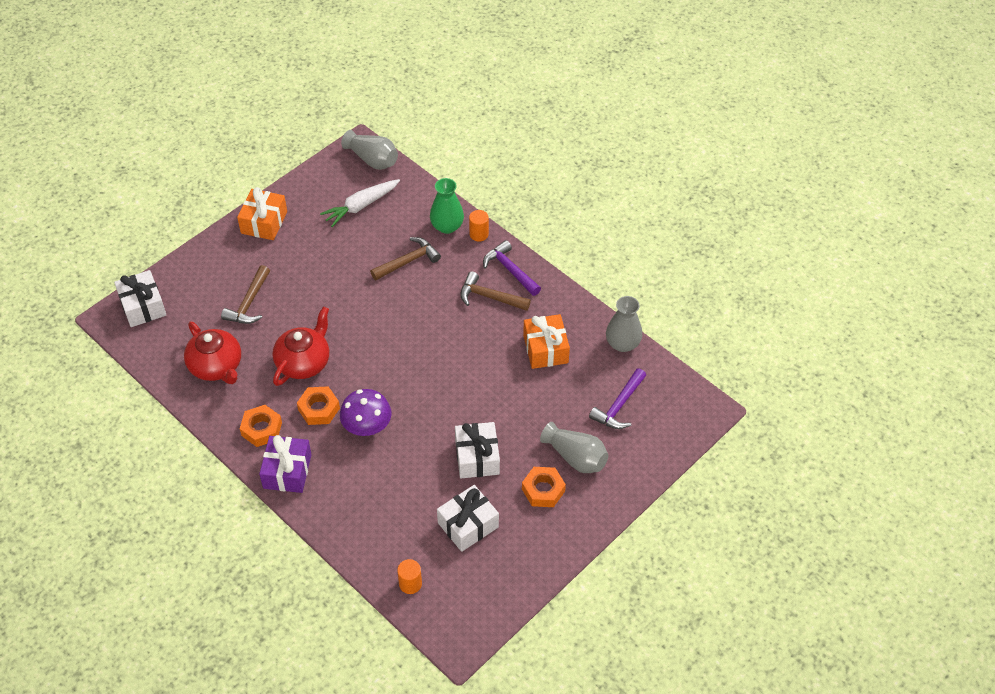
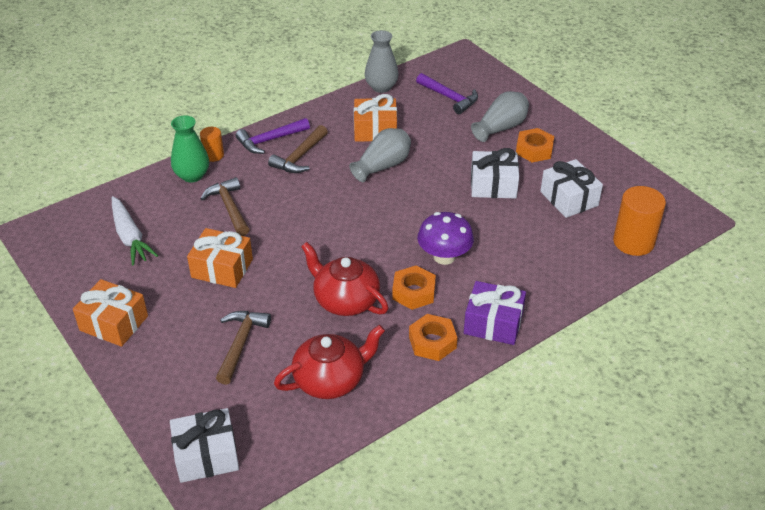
camera: 80 degrees left, 10 degrees down
(249, 303) = (240, 344): brown hammer -> brown hammer turned 105 degrees counterclockwise
(331, 273) = (222, 268): none -> orange gift
(372, 159) = (61, 222): grey vase -> grey vase (382, 166)
(410, 584) = (633, 242): orange cylinder -> orange cylinder, size x1.81

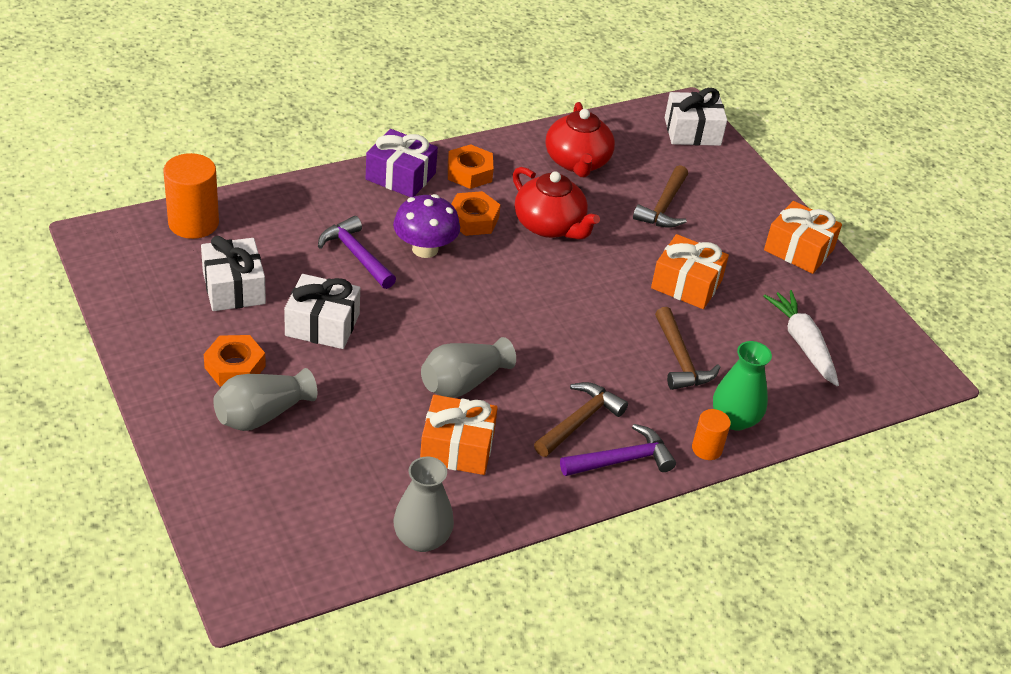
camera: 175 degrees left, 0 degrees up
(330, 380) = (577, 162): red teapot -> red teapot turned 75 degrees counterclockwise
(449, 98) = (315, 491): purple hammer -> purple hammer (356, 255)

